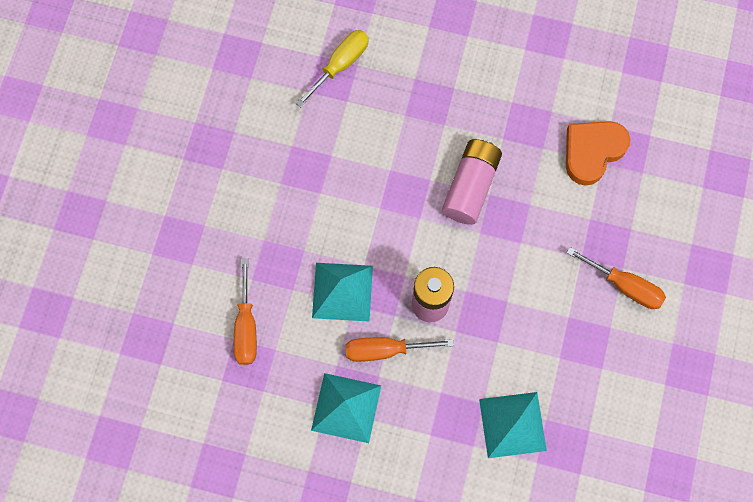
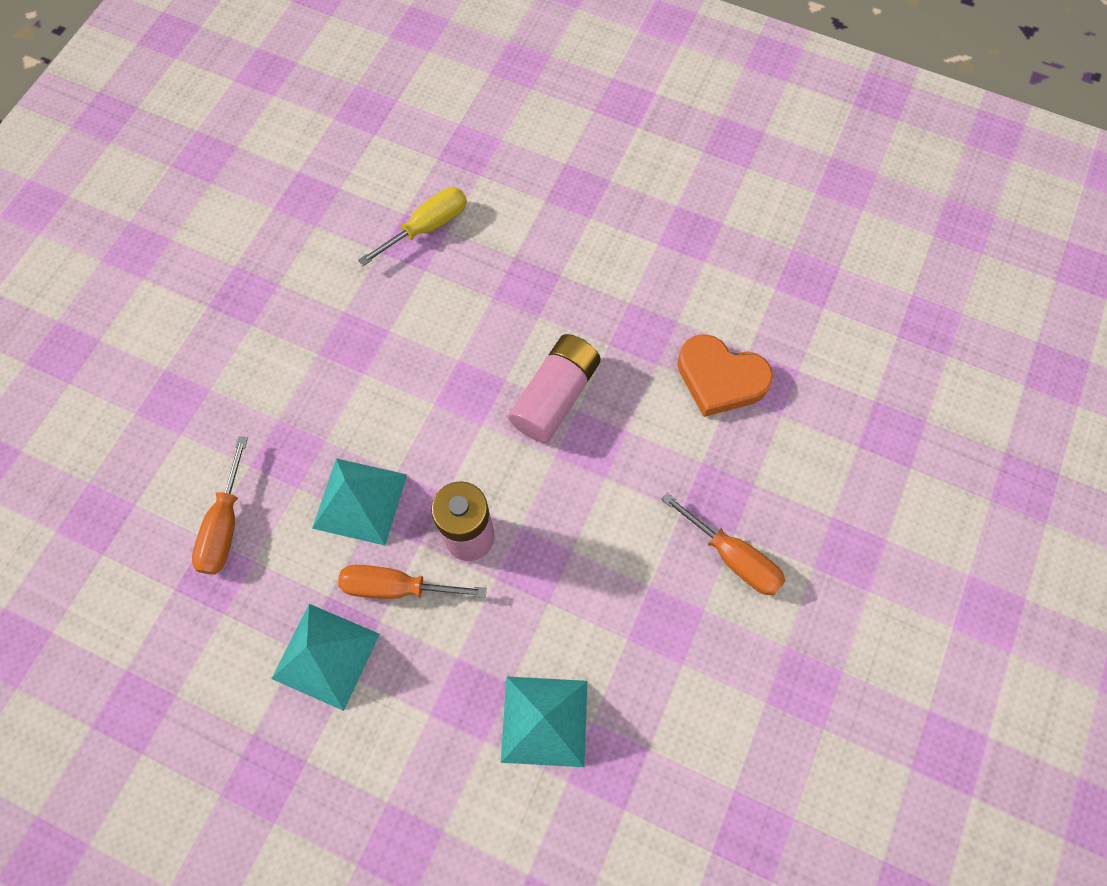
camera: 10 degrees right, 5 degrees down
(592, 152) = (720, 378): orange heart -> orange heart turned 120 degrees counterclockwise

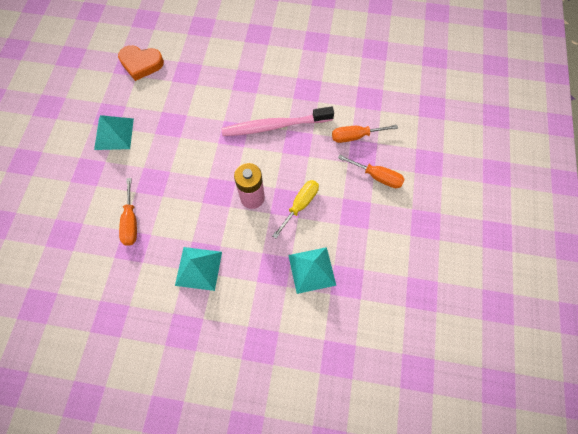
camera: 15 degrees left, 0 degrees up
(360, 501) = (194, 194): turquoise pyramid -> turquoise pyramid (114, 134)
(396, 587) = (224, 228): orange screwdriver -> orange screwdriver (355, 136)
(427, 227) = (191, 65): yellow screwdriver -> yellow screwdriver (300, 205)
(555, 396) = (275, 126): pink battery -> pink toothbrush
(720, 378) = (348, 101): orange heart -> orange heart (141, 64)

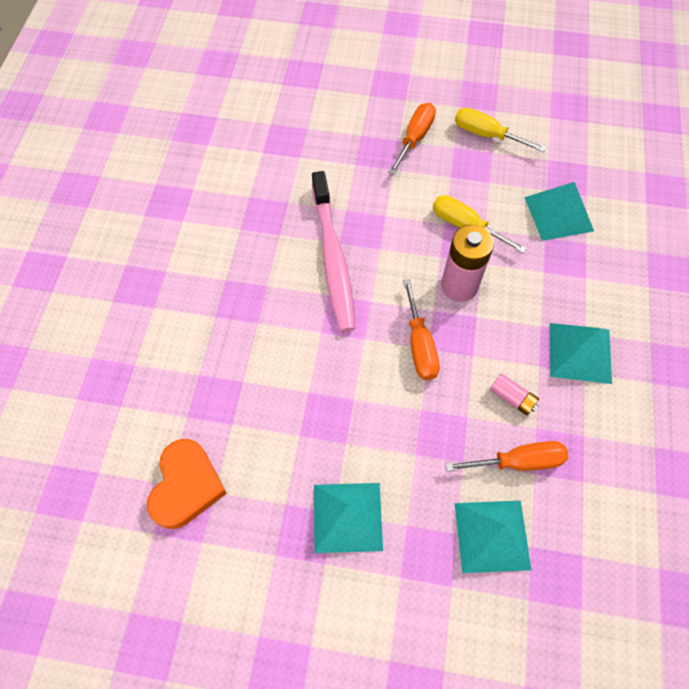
camera: 90 degrees left, 5 degrees down
(91, 203) = (492, 536): none -> turquoise pyramid
(171, 222) = (512, 398): none -> pink battery
(355, 136) = (351, 159): orange screwdriver -> orange screwdriver (419, 345)
(384, 226) = (486, 135): none -> yellow screwdriver

